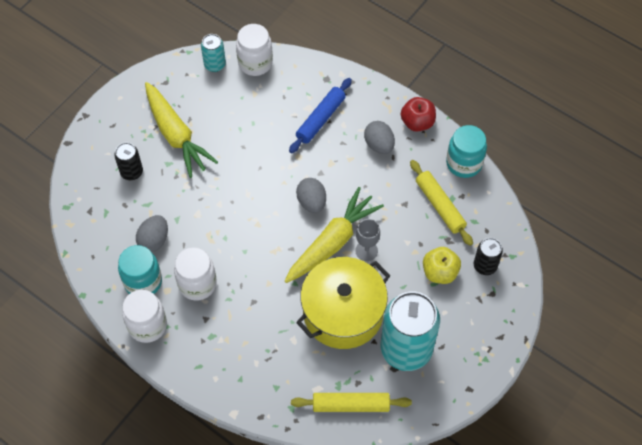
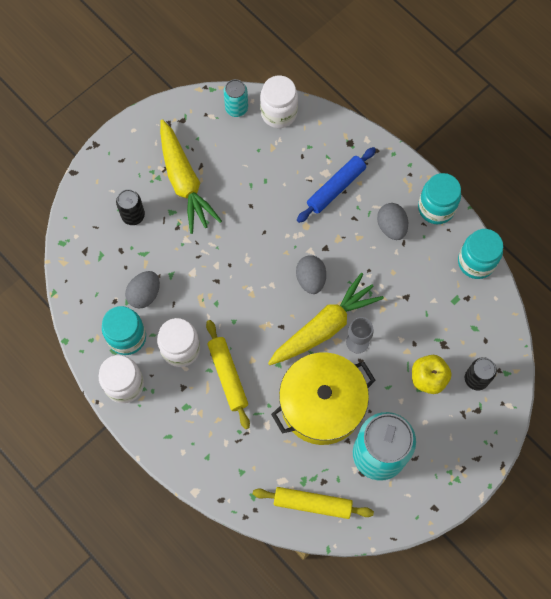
camera: 10 degrees right, 10 degrees up
(417, 122) = (436, 208): red apple -> turquoise jar
(440, 206) = (442, 305): yellow rolling pin -> yellow rolling pin (228, 376)

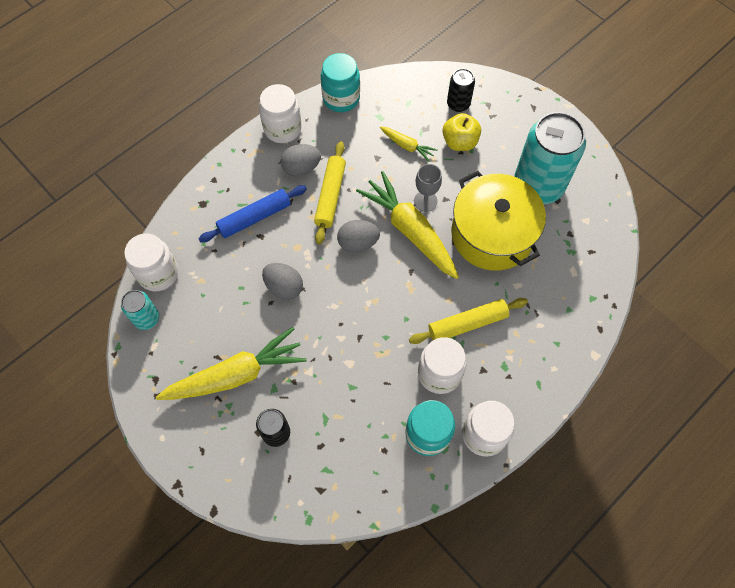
camera: 90 degrees left, 5 degrees down
(144, 294) = (375, 416): grey egg -> grey egg (284, 287)
(312, 504) = (593, 243): yellow rolling pin -> yellow rolling pin (330, 196)
(336, 188) = (254, 217): blue rolling pin -> blue rolling pin turned 75 degrees counterclockwise
(421, 326) = (407, 146): none -> yellow carrot
(436, 208) = (282, 129): turquoise jar -> white jar

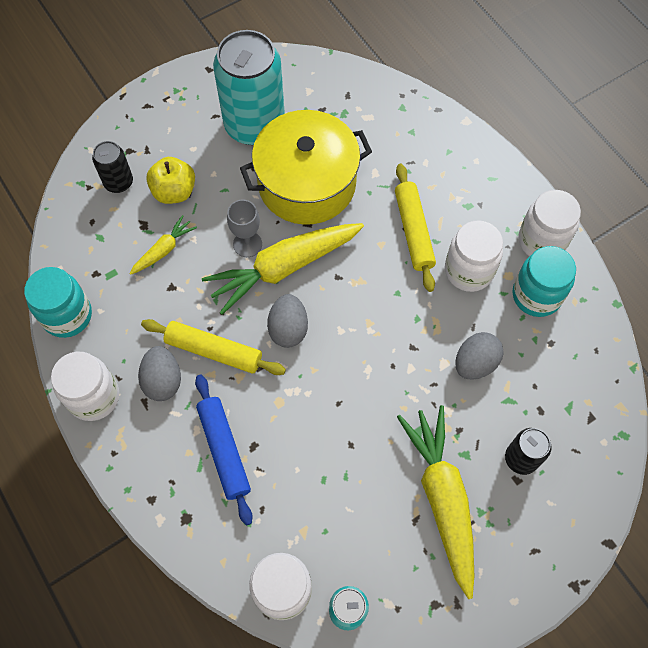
camera: 80 degrees left, 0 degrees up
(284, 287) = (332, 425): grey egg -> grey egg (475, 363)

